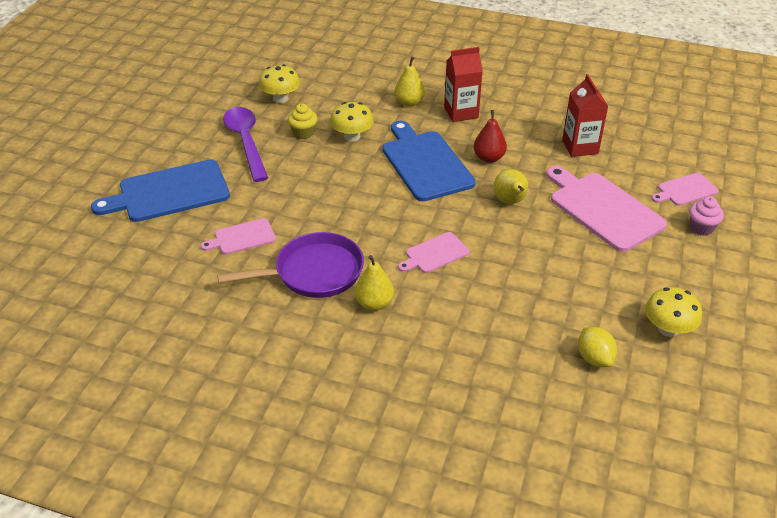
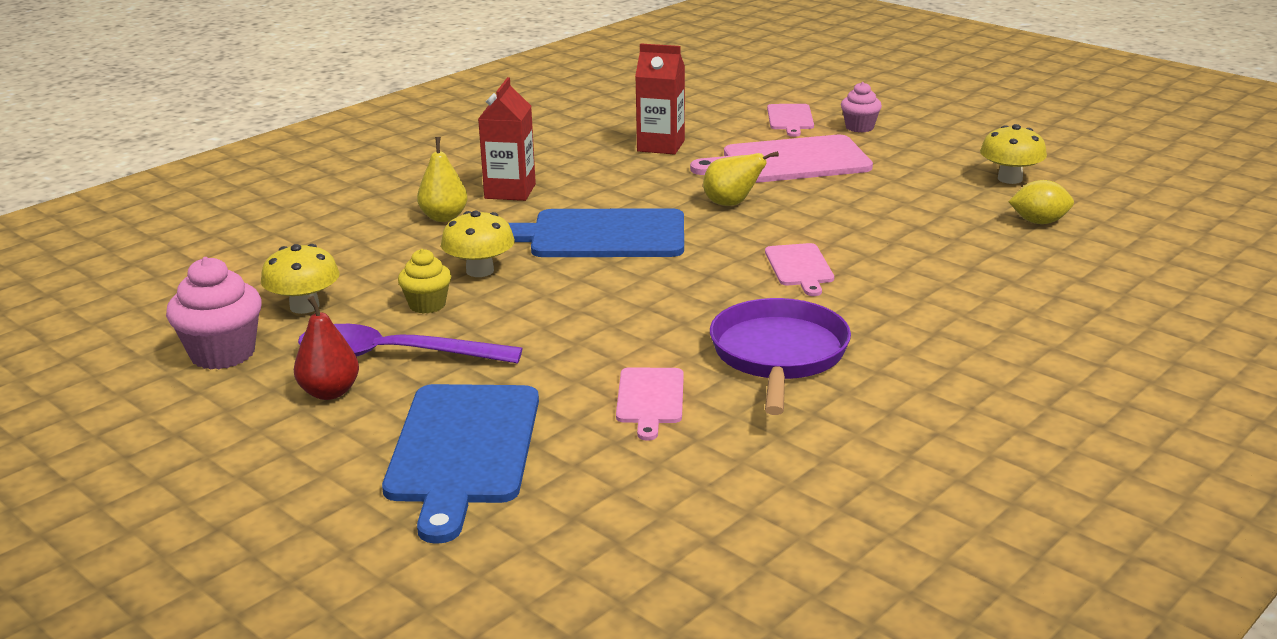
camera: 65 degrees left, 15 degrees down
(224, 94) = (222, 354): none -> pink cupcake
(374, 303) = (873, 324): yellow pear -> none
(489, 158) = (630, 196): red pear -> red pear (329, 392)

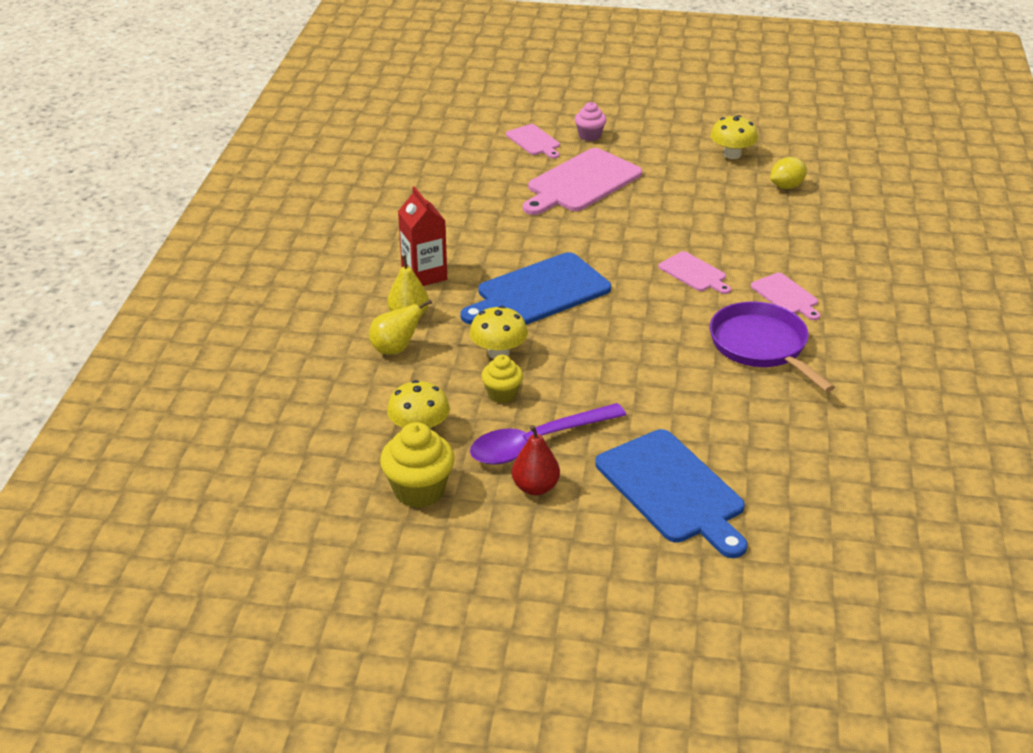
camera: 35 degrees left, 10 degrees up
(222, 354) = (419, 490): pink cupcake -> yellow cupcake
(650, 399) = (730, 408): pink cutting board -> pink cutting board (786, 296)
(661, 146) = (476, 196): red carton -> none
(732, 204) = (590, 234): yellow pear -> yellow pear (395, 349)

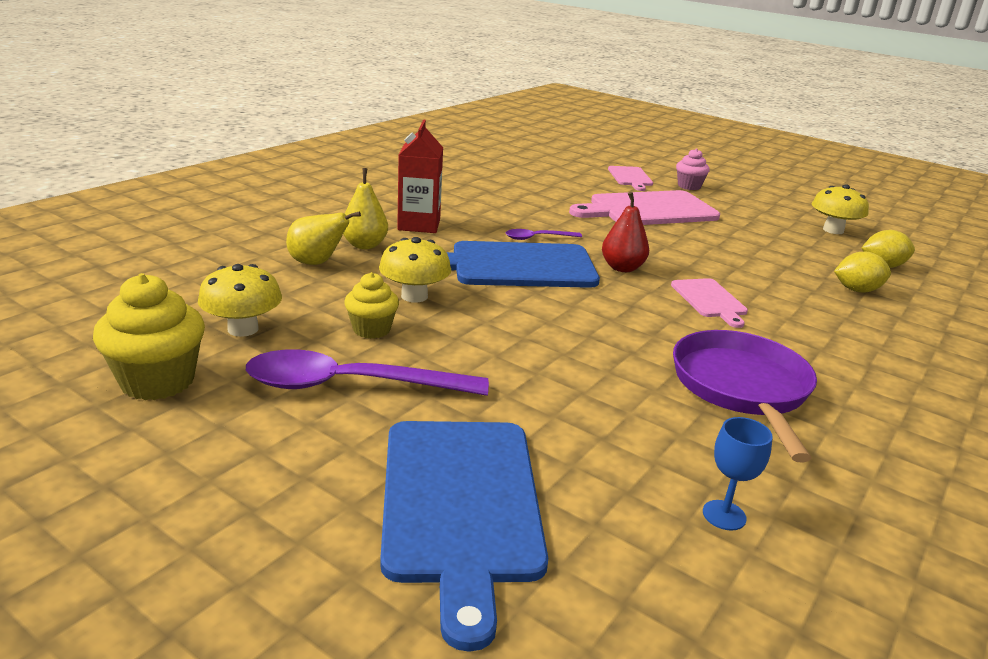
camera: 25 degrees right, 10 degrees down
(526, 254) = (537, 238): none -> purple spoon
(535, 487) = (287, 429): red pear -> red pear (622, 268)
(782, 222) = (857, 290): none -> yellow lemon
(786, 296) = (815, 351): pink cutting board -> none
(804, 438) = (724, 515): none -> blue goblet

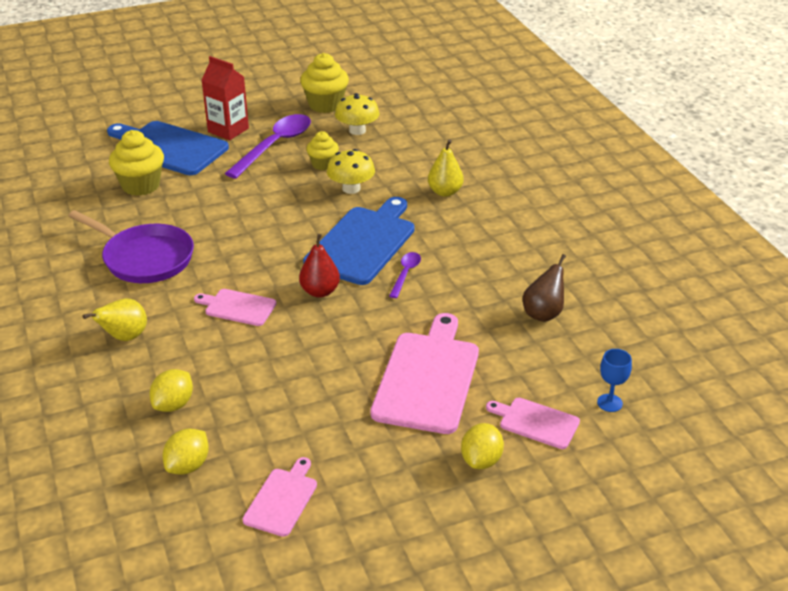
camera: 125 degrees right, 10 degrees up
(317, 263) = (427, 168): yellow pear -> yellow pear (124, 337)
(419, 225) = (470, 226): red carton -> red carton (228, 130)
(514, 186) = (543, 314): none -> brown pear
(609, 476) = (141, 185): none -> yellow cupcake
(689, 186) = (481, 460): pink cupcake -> yellow lemon
(724, 515) = (87, 201): blue goblet -> blue goblet (609, 403)
(833, 230) = (282, 499): yellow mushroom -> pink cutting board

